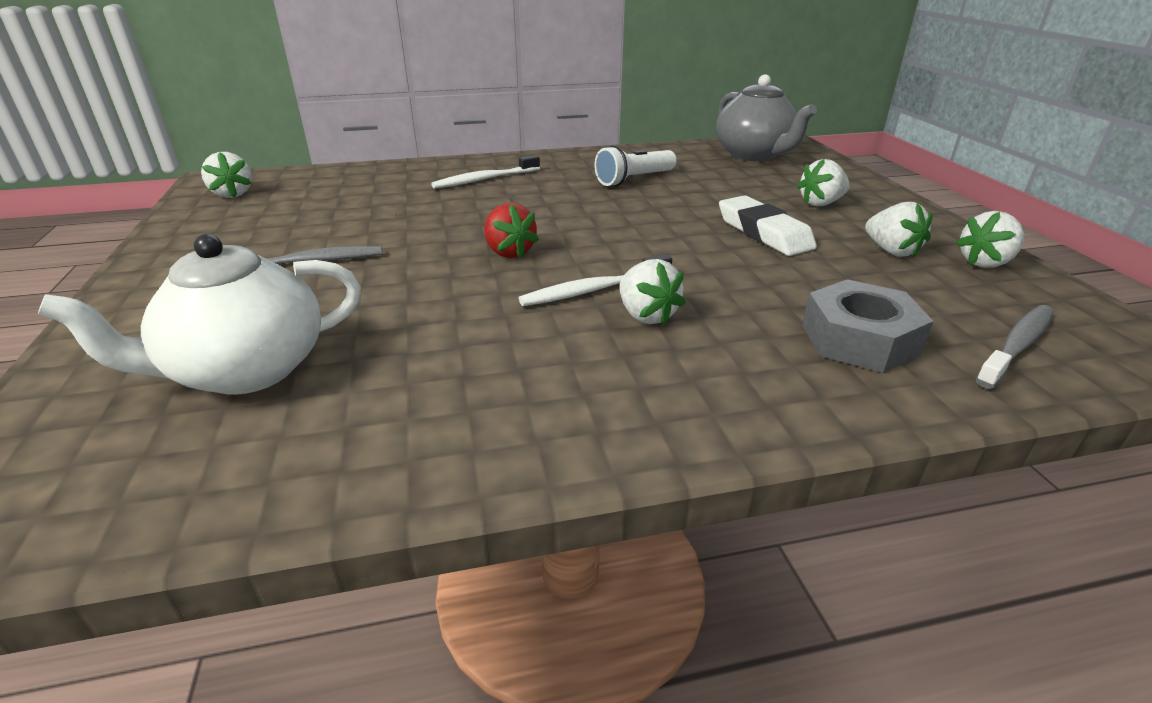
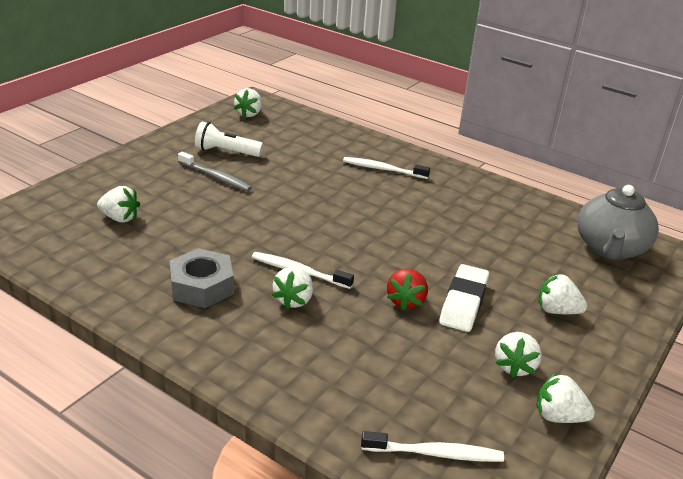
camera: 45 degrees right, 0 degrees up
(246, 370) = (120, 218): white teapot -> white strawberry
(509, 252) = (303, 225): red strawberry -> red strawberry (406, 301)
(634, 180) = (471, 219): white flashlight -> white flashlight (226, 152)
(859, 339) = (362, 385): grey nut -> grey nut (202, 286)
(1016, 346) = (435, 453): grey toothbrush -> white toothbrush

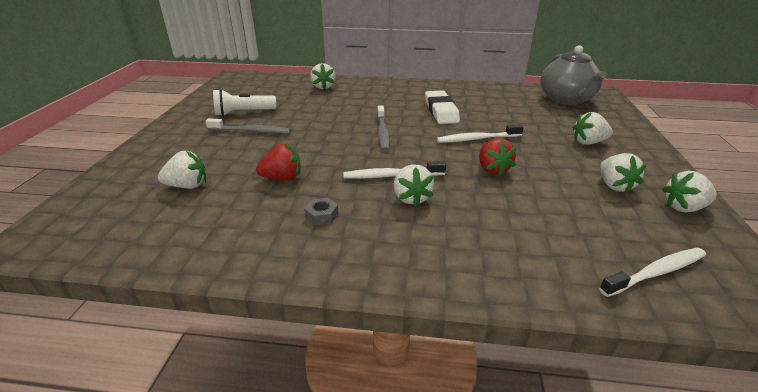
camera: 25 degrees left, 0 degrees up
(201, 238) = (282, 178): none -> red strawberry
(202, 286) = (321, 215): grey nut -> grey nut, size x0.47
(249, 114) = (238, 85): white strawberry -> white strawberry (323, 87)
(340, 220) = (383, 132): none -> grey toothbrush
(383, 169) = (376, 94): white toothbrush -> white toothbrush (477, 139)
(463, 302) = (529, 157): white eraser -> white eraser (441, 111)

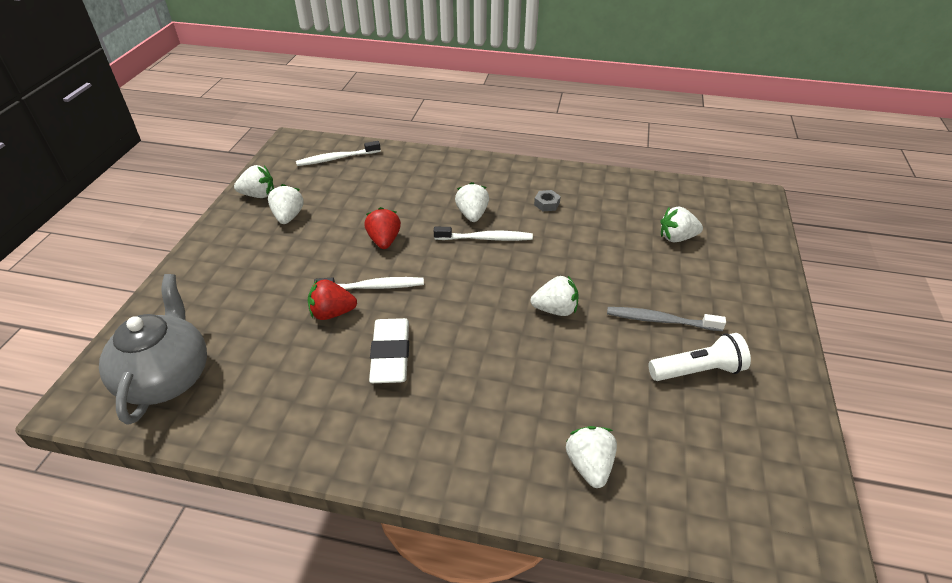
camera: 175 degrees left, 10 degrees up
(282, 178) = (591, 242): red strawberry -> red strawberry (332, 313)
(383, 132) = (486, 307): grey toothbrush -> none
(588, 142) = (248, 273): white strawberry -> white strawberry (555, 309)

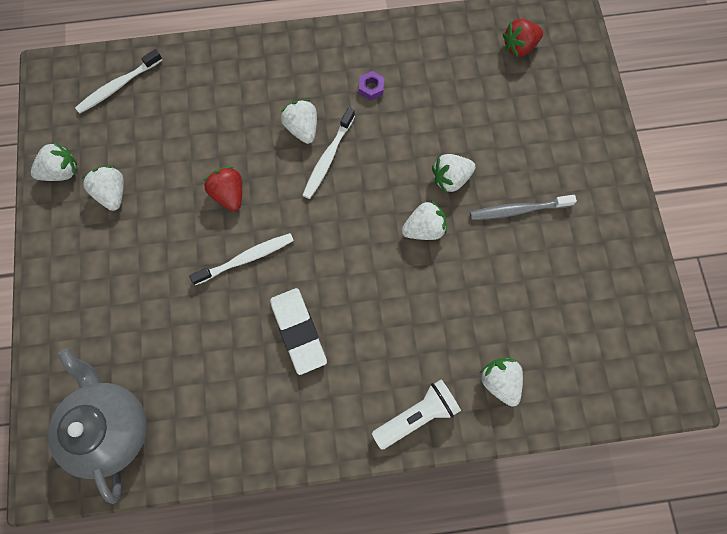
camera: 20 degrees left, 30 degrees up
(332, 313) = (223, 303): red strawberry -> red strawberry (519, 47)
(485, 238) = (328, 158): white toothbrush -> white toothbrush turned 135 degrees clockwise
(546, 204) = (371, 88): grey nut -> purple nut
(676, 238) = (508, 97): white strawberry -> white strawberry (451, 178)
(697, 370) = (560, 256): white flashlight -> white flashlight (417, 415)

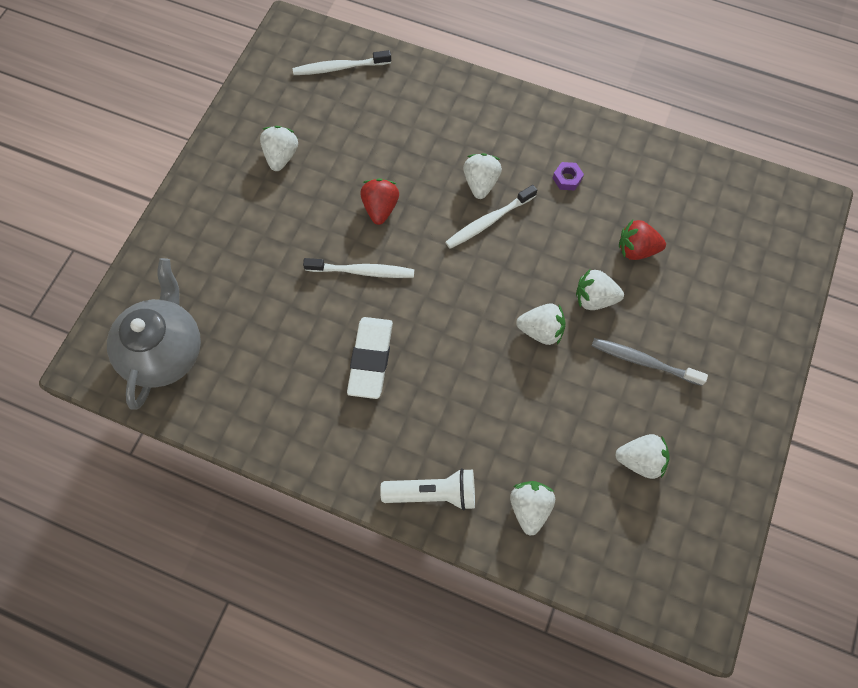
camera: 30 degrees right, 5 degrees down
(61, 171) = (250, 117): white strawberry -> white strawberry (640, 460)
(519, 47) = (738, 210): red strawberry -> red strawberry (636, 249)

